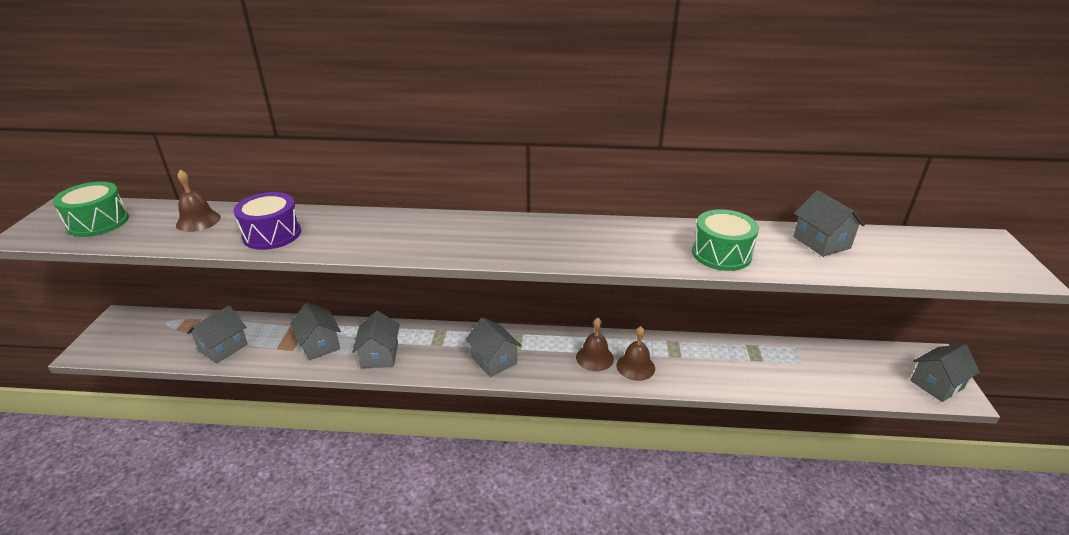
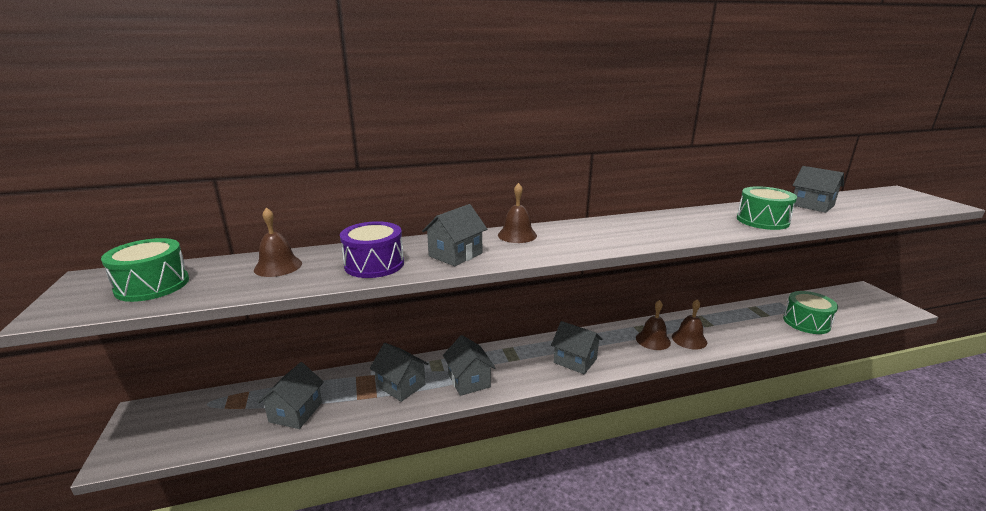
camera: 20 degrees left, 10 degrees down
(430, 223) = (517, 235): none -> brown bell
(800, 380) = (806, 322): none -> green drum
(936, 384) = (885, 306): grey house -> grey house (455, 254)

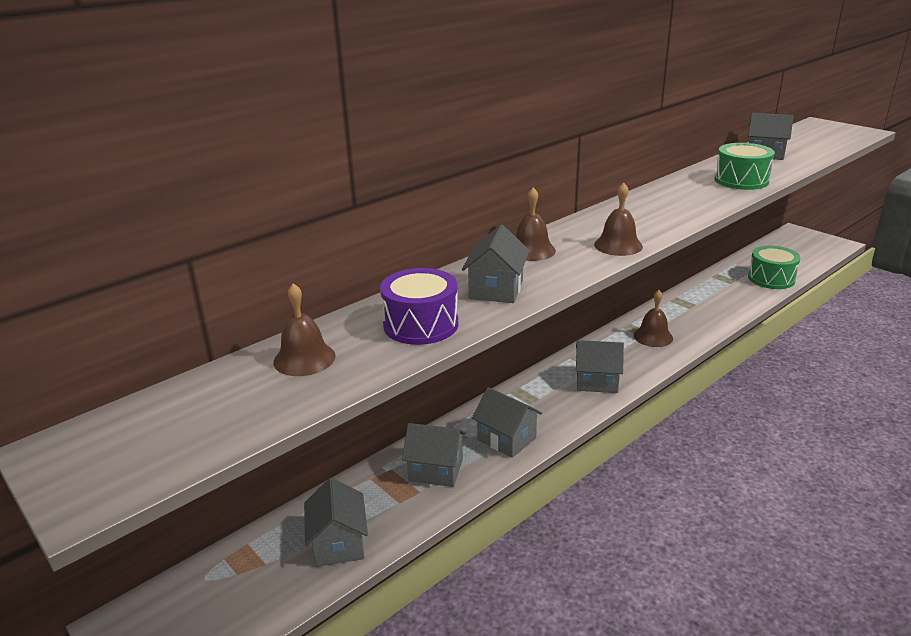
camera: 25 degrees left, 5 degrees up
(152, 285) = (170, 429): green drum -> none
(689, 339) = (685, 326): brown bell -> brown bell (618, 245)

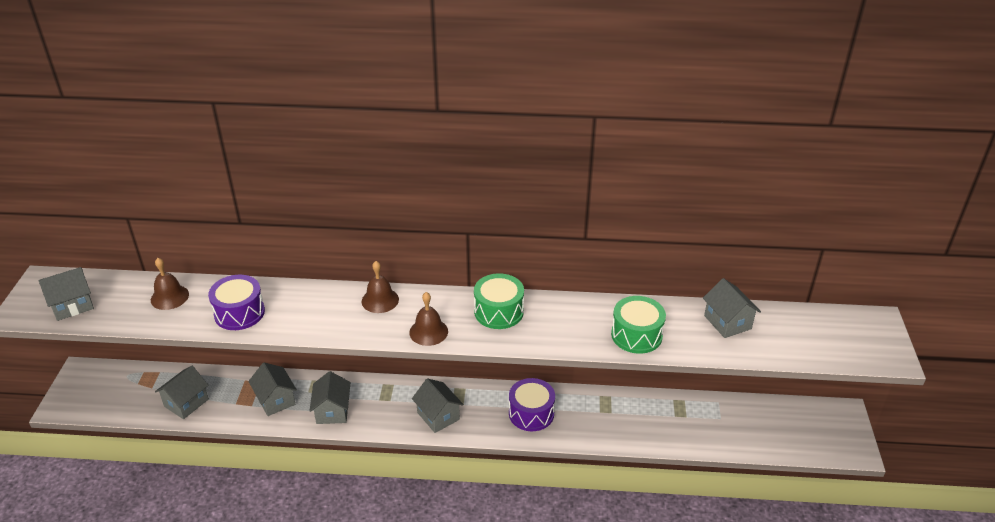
camera: 45 degrees right, 10 degrees up
(496, 290) = (309, 316): grey house -> grey house (72, 305)
(653, 336) = (531, 413): brown bell -> purple drum
(771, 279) = (716, 436): green drum -> green drum (498, 312)

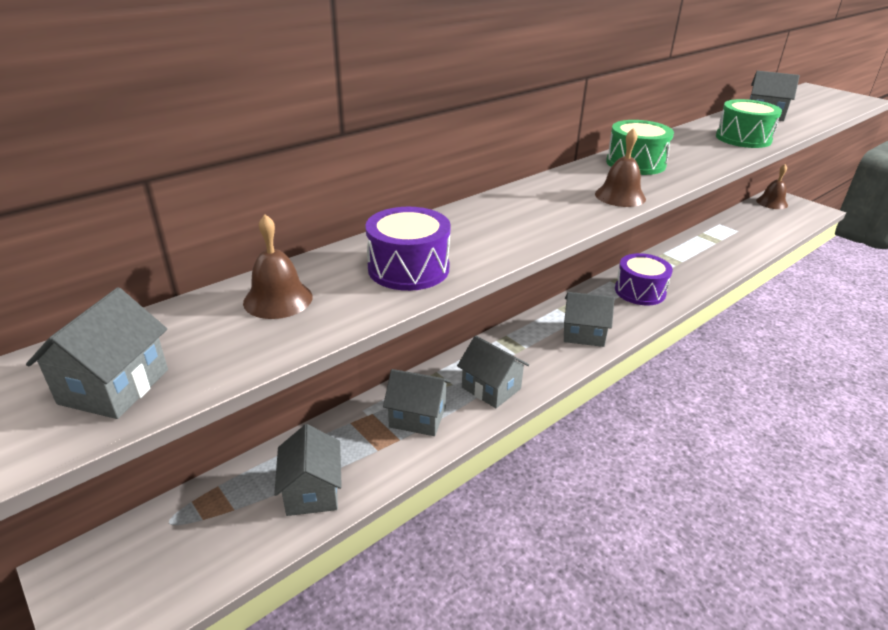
camera: 45 degrees left, 5 degrees down
(380, 300) = (529, 196): brown bell -> brown bell (771, 202)

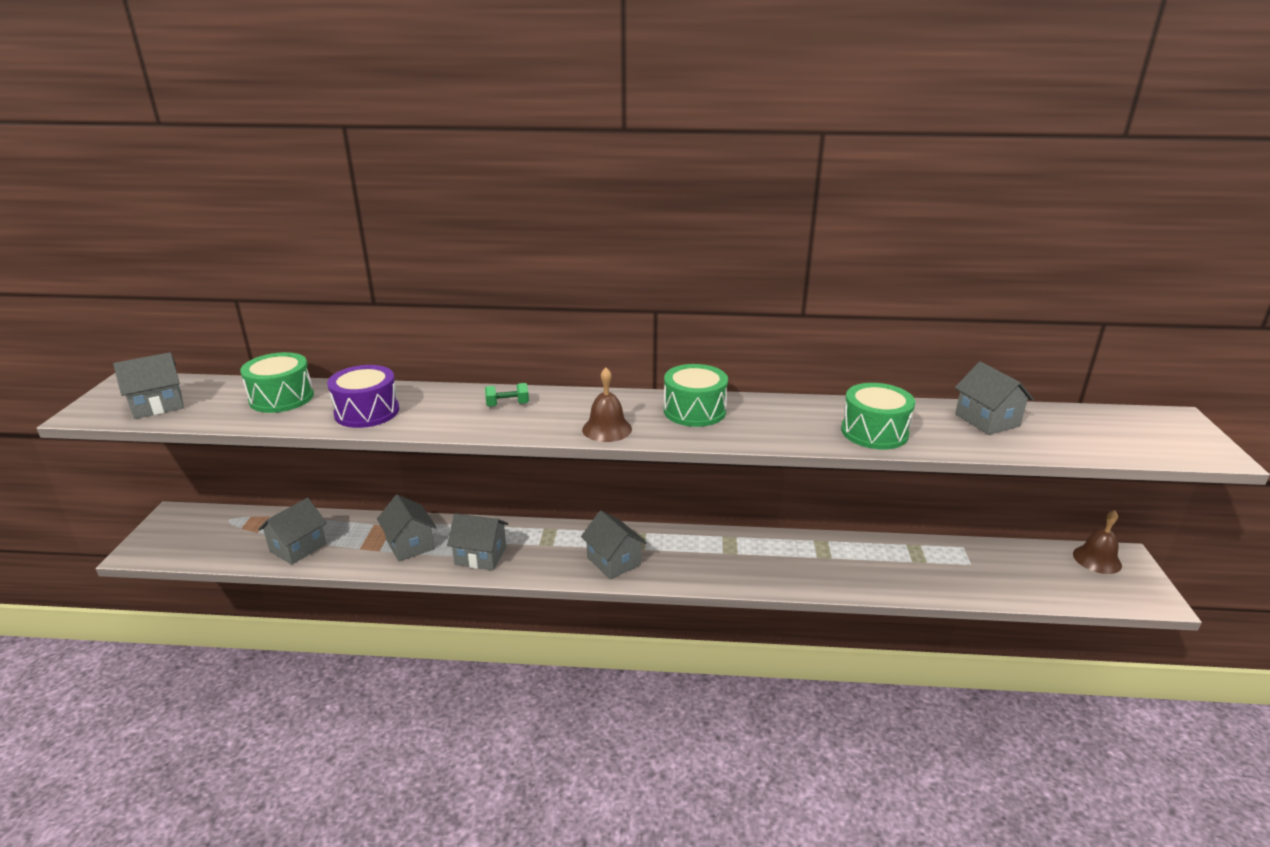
camera: 45 degrees right, 5 degrees down
(278, 299) = (281, 398): brown bell -> green drum
(491, 388) = (480, 556): grey house -> grey house turned 75 degrees counterclockwise
(511, 210) = (507, 404): none -> green dumbbell
(640, 291) = (730, 558): purple drum -> none

